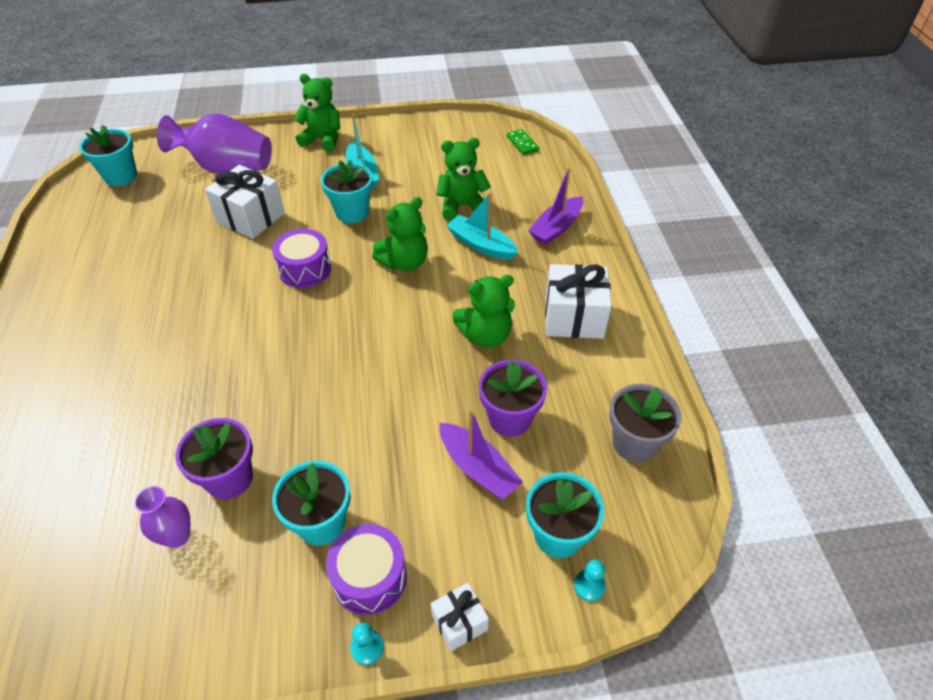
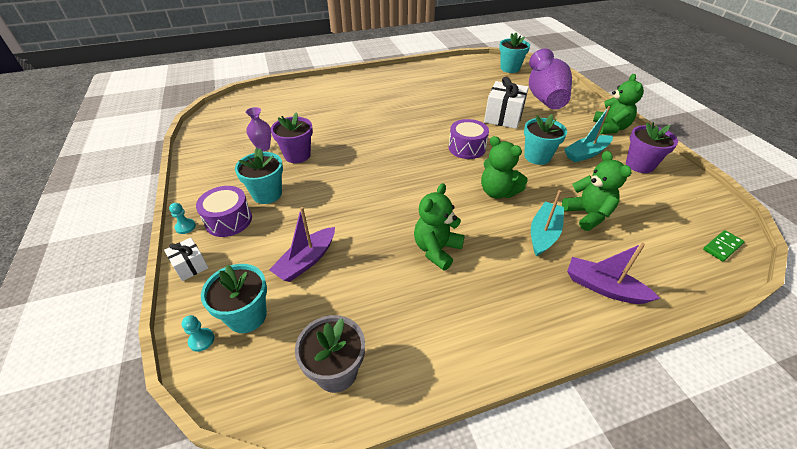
camera: 80 degrees right, 5 degrees down
(486, 335) = (436, 250): green teddy bear -> green teddy bear turned 60 degrees clockwise
(510, 418) = (353, 275): purple flower pot -> purple flower pot (639, 165)
(574, 317) = (481, 312): white gift -> none

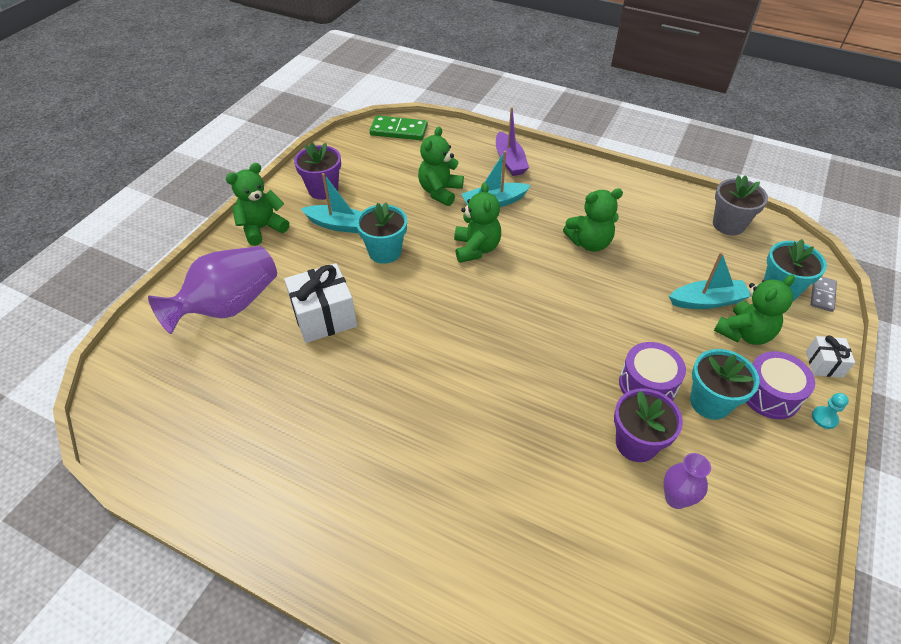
camera: 135 degrees left, 5 degrees up
(201, 340) = (822, 294): turquoise pawn -> grey domino
(264, 252) = (744, 333): none -> green teddy bear
(306, 261) = (707, 301): purple boat -> turquoise boat
(467, 148) = (430, 308): purple drum -> purple drum (647, 384)
(510, 68) = (143, 394): turquoise flower pot -> none
(722, 247) = (399, 130): green domino -> green domino, size x1.64

